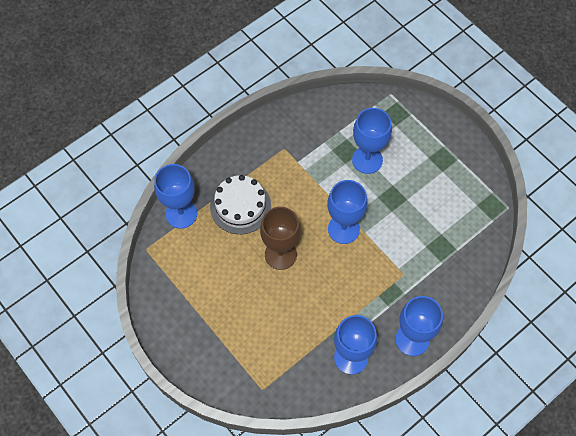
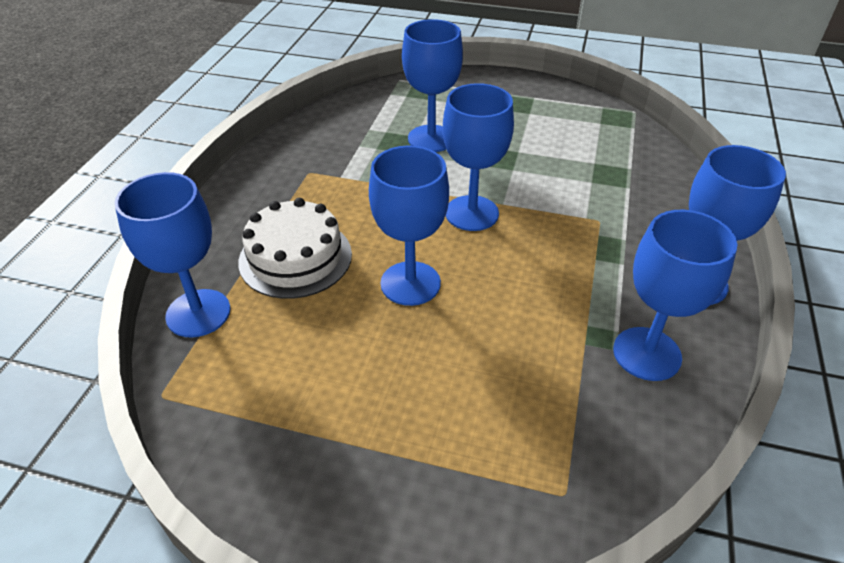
camera: 35 degrees left, 20 degrees down
(280, 254) = (410, 283): brown goblet -> blue goblet

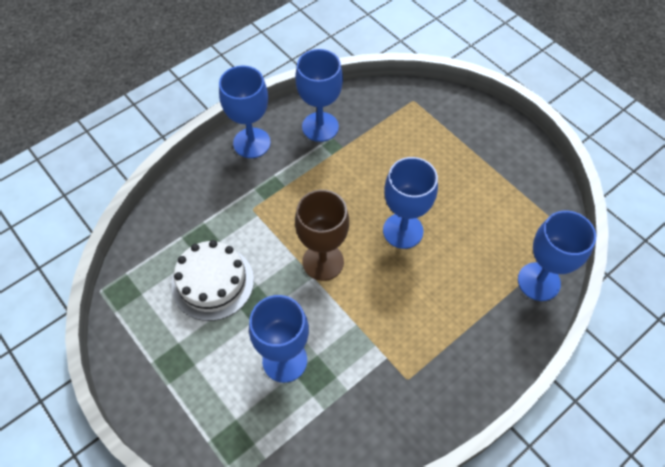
camera: 145 degrees left, 15 degrees up
(295, 257) = (461, 292): white cake -> white cake (212, 282)
(471, 213) = (323, 262): blue goblet -> brown goblet

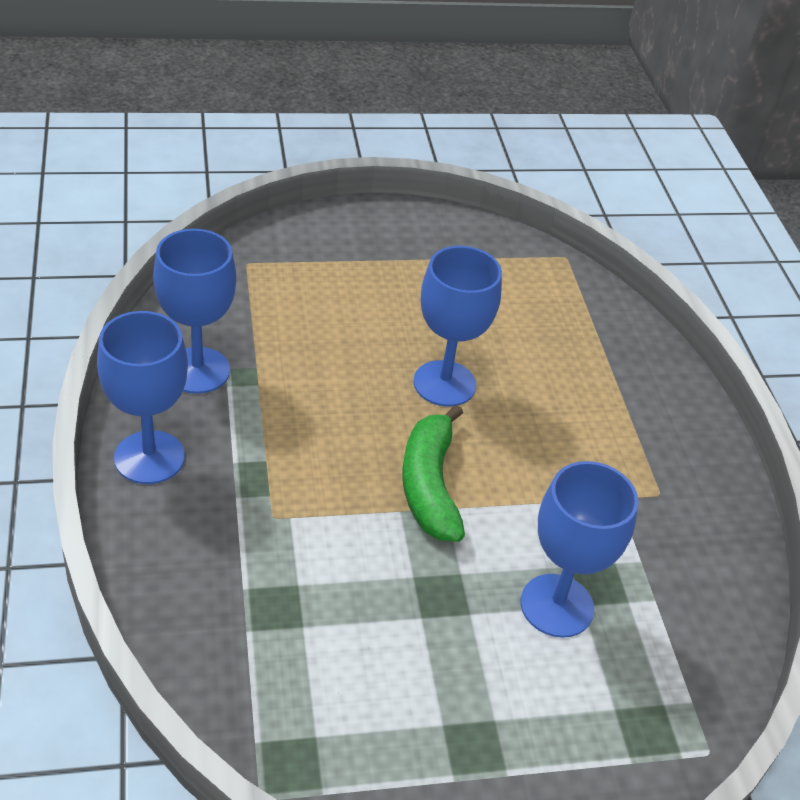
camera: 65 degrees left, 15 degrees down
(212, 282) = (367, 629): white cake -> none
(323, 262) = (430, 485): brown goblet -> green banana
(538, 281) = (603, 314): blue goblet -> none

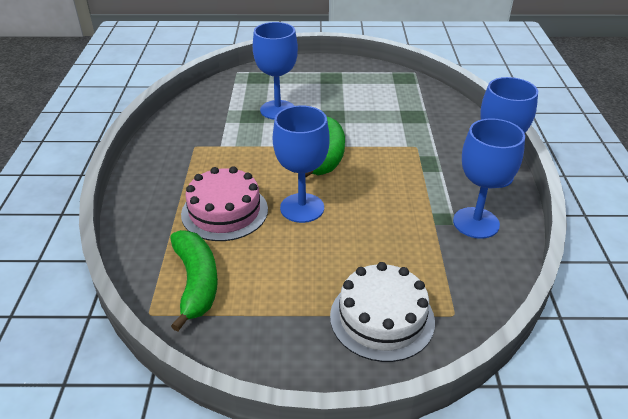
camera: 165 degrees left, 5 degrees down
(325, 258) = (382, 318): none -> white cake
(535, 286) = (196, 282): none -> green banana
(548, 374) = (224, 211): none -> pink cake

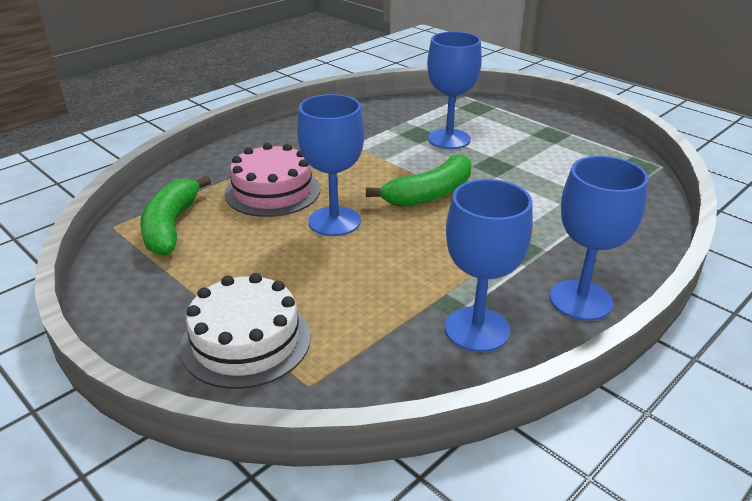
camera: 45 degrees right, 5 degrees down
(196, 282) = (171, 226): green banana -> green banana turned 150 degrees clockwise

